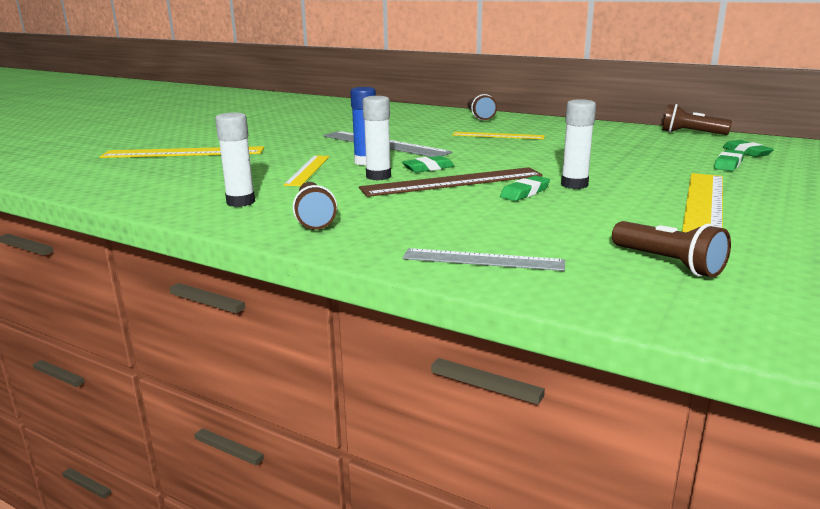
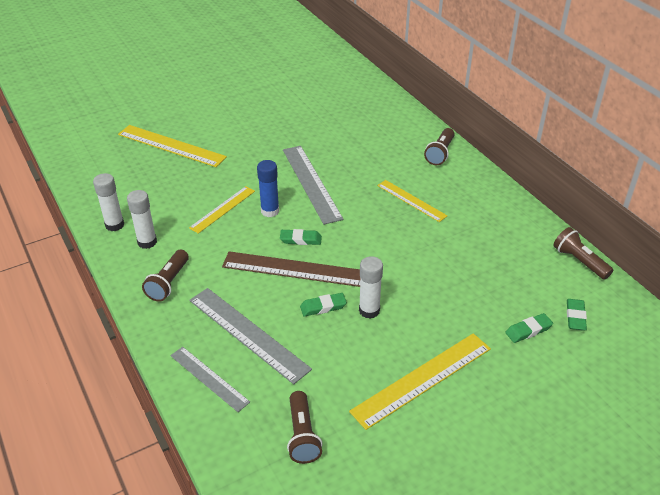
camera: 30 degrees right, 20 degrees up
(378, 176) = (256, 239): white glue stick -> white glue stick (114, 225)
(474, 223) = (248, 333): none -> grey ruler

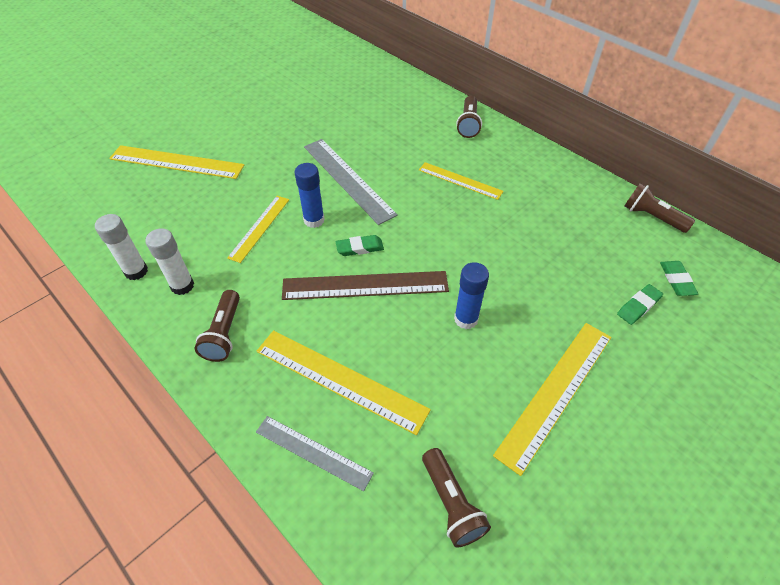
camera: 15 degrees left, 10 degrees up
(248, 333) = (340, 380): grey ruler -> yellow ruler
(323, 307) = (414, 326): green eraser -> none
(369, 310) = (466, 319): white glue stick -> blue glue stick

